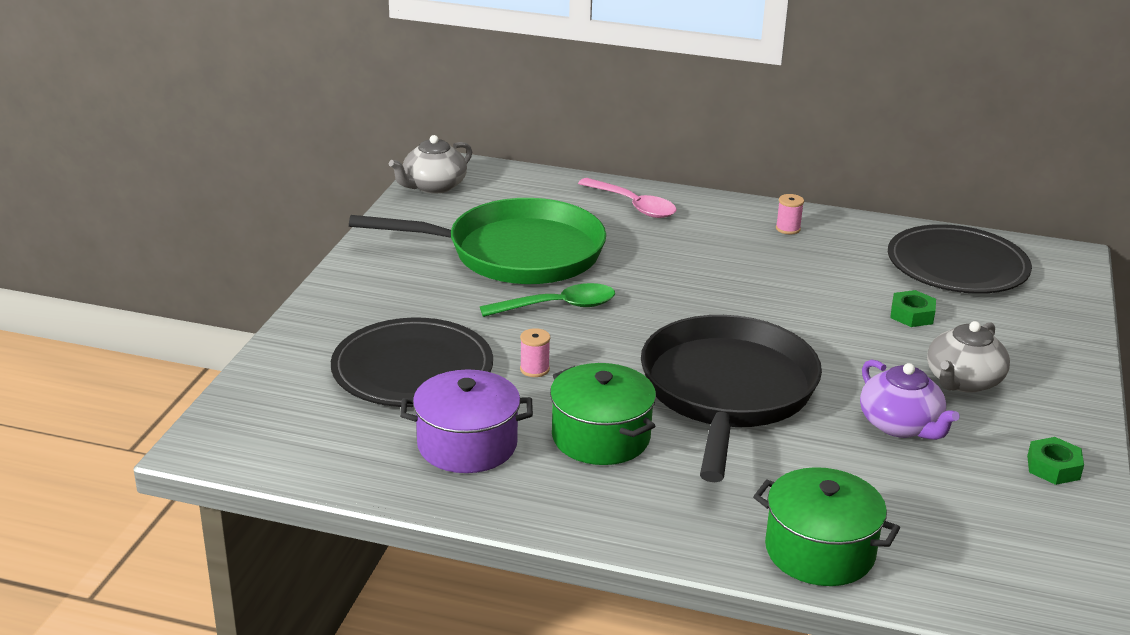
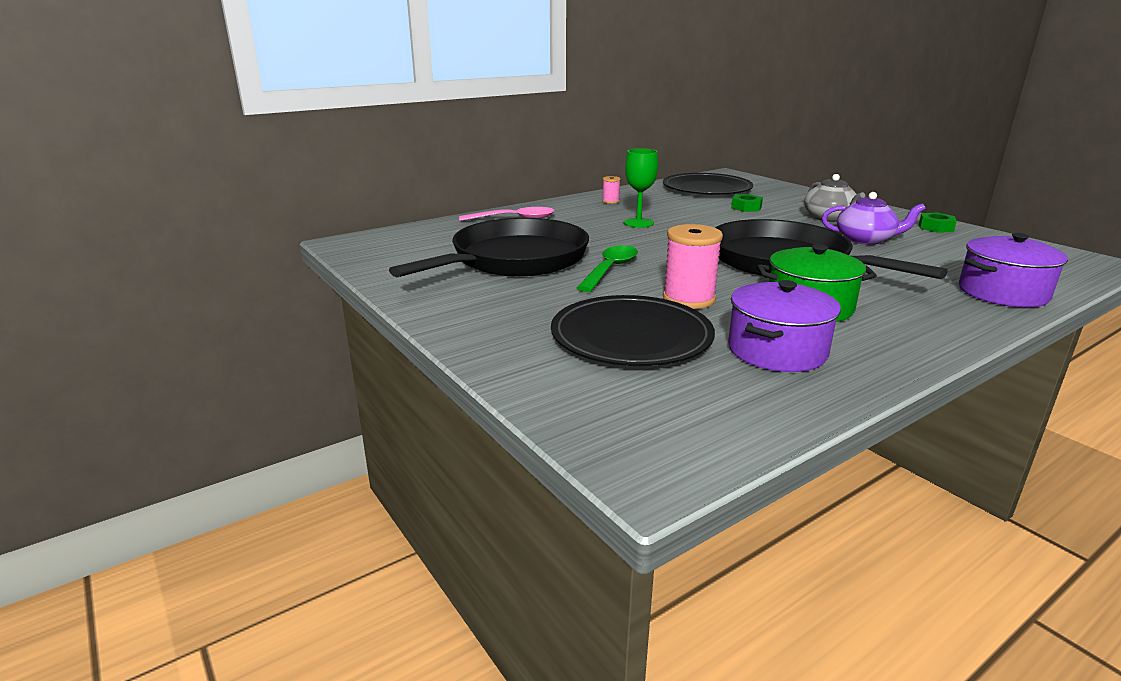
camera: 50 degrees left, 5 degrees down
(433, 186) = (364, 254): grey teapot -> none
(516, 253) = (514, 259): green pan -> black pan
(534, 369) = (689, 299): pink spool -> pink spool, size x1.98
(731, 271) = (638, 223): none -> green goblet
(819, 551) = (1002, 293): green pot -> purple pot

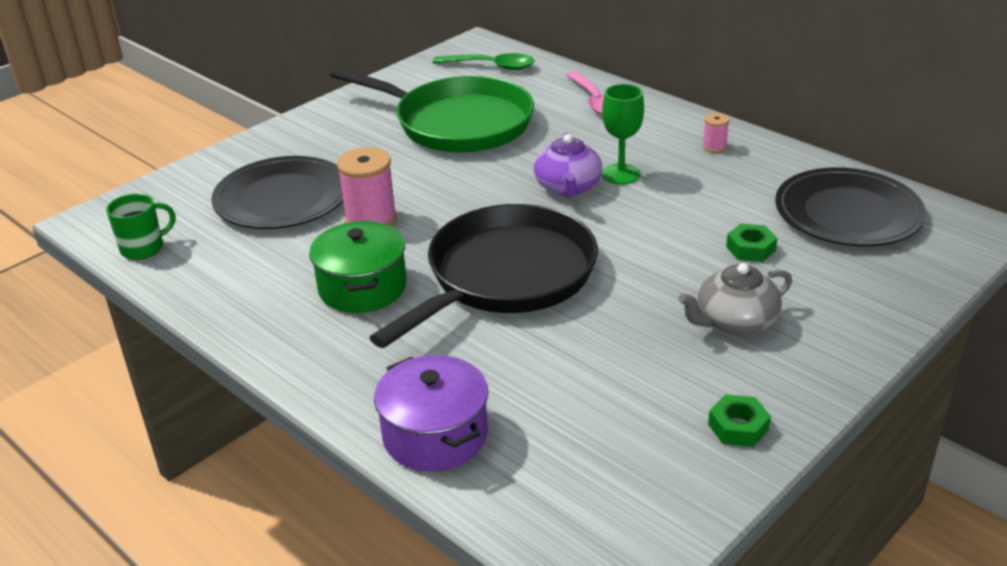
camera: 80 degrees right, 10 degrees up
(514, 259) = (457, 123): black pan -> green pan
(610, 269) = (443, 173): green spoon -> green spoon (491, 66)
(735, 422) = (143, 248): none -> green mug
(777, 351) = (258, 267): purple pot -> none
(865, 240) = (629, 346): purple teapot -> purple teapot (568, 187)

